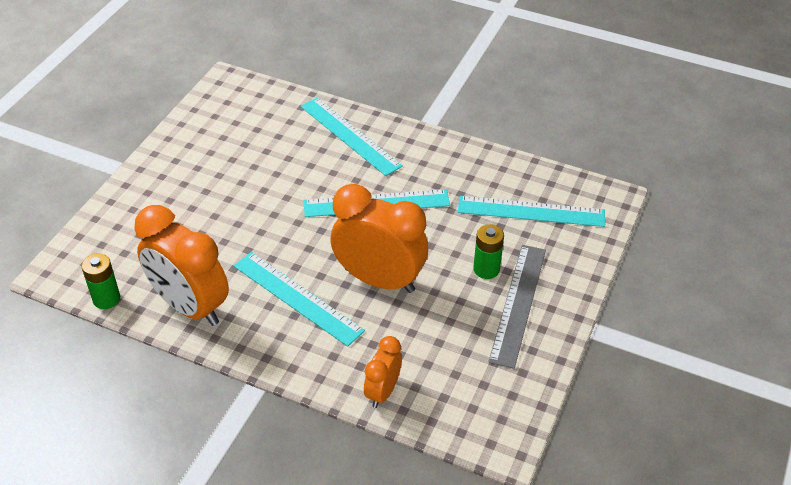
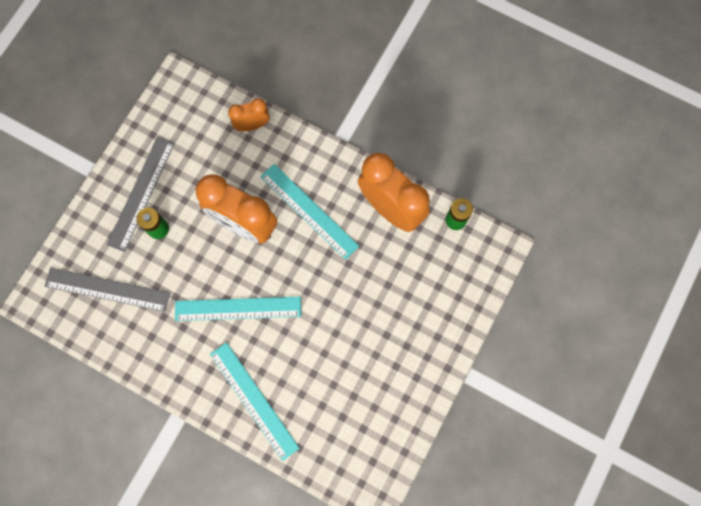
camera: 175 degrees left, 30 degrees up
(382, 392) = (252, 125): orange clock -> orange clock turned 135 degrees counterclockwise
(531, 211) = (107, 289): turquoise ruler -> grey ruler

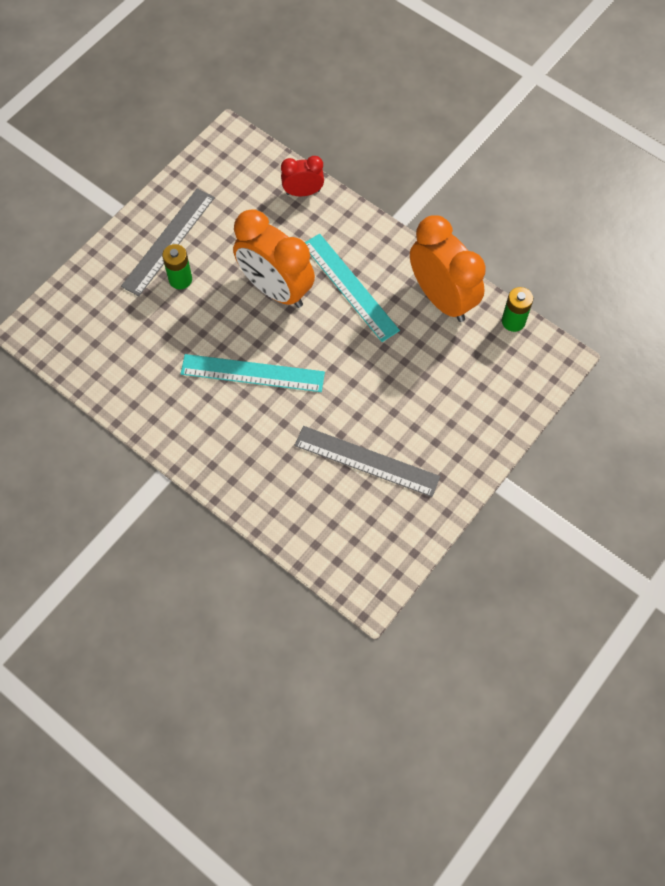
camera: 10 degrees right, 10 degrees down
(107, 289) = (112, 331): grey ruler -> grey ruler (367, 461)
(252, 125) = (303, 192): orange clock -> red clock
(254, 400) = (253, 470): turquoise ruler -> none

